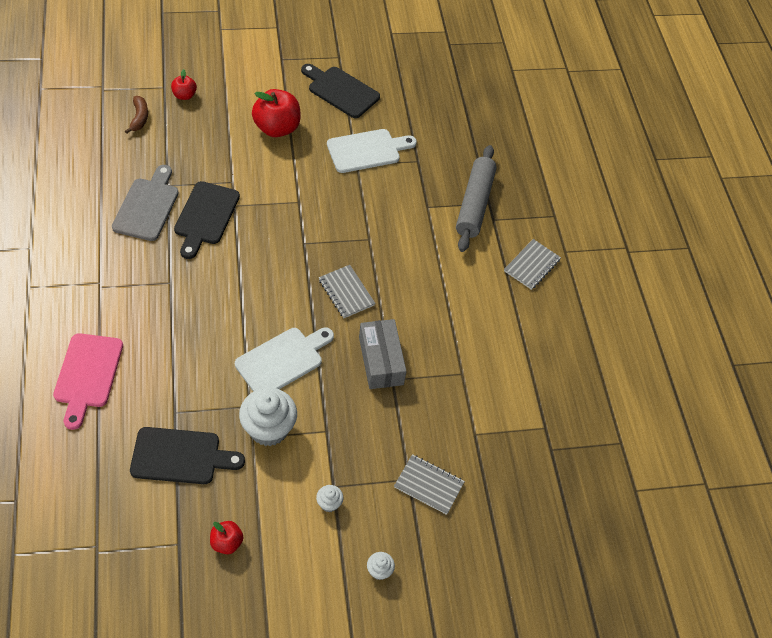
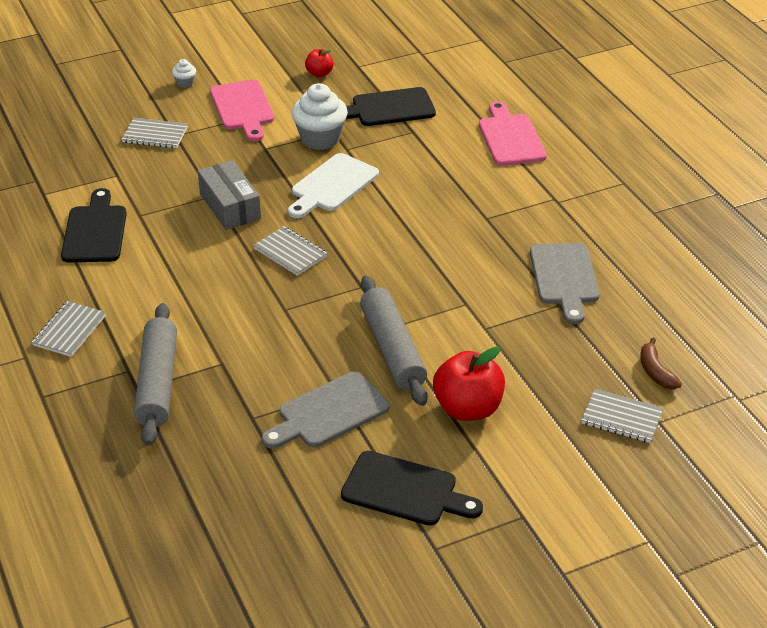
camera: 170 degrees right, 15 degrees down
(184, 95) = (621, 418): red apple -> grey notebook
(205, 216) = (491, 284): black cutting board -> black cutting board (95, 231)
(305, 183) = (392, 349): none -> grey rolling pin
(329, 503) = (243, 108): white cupcake -> pink cutting board
(367, 150) = (329, 412): white cutting board -> grey cutting board

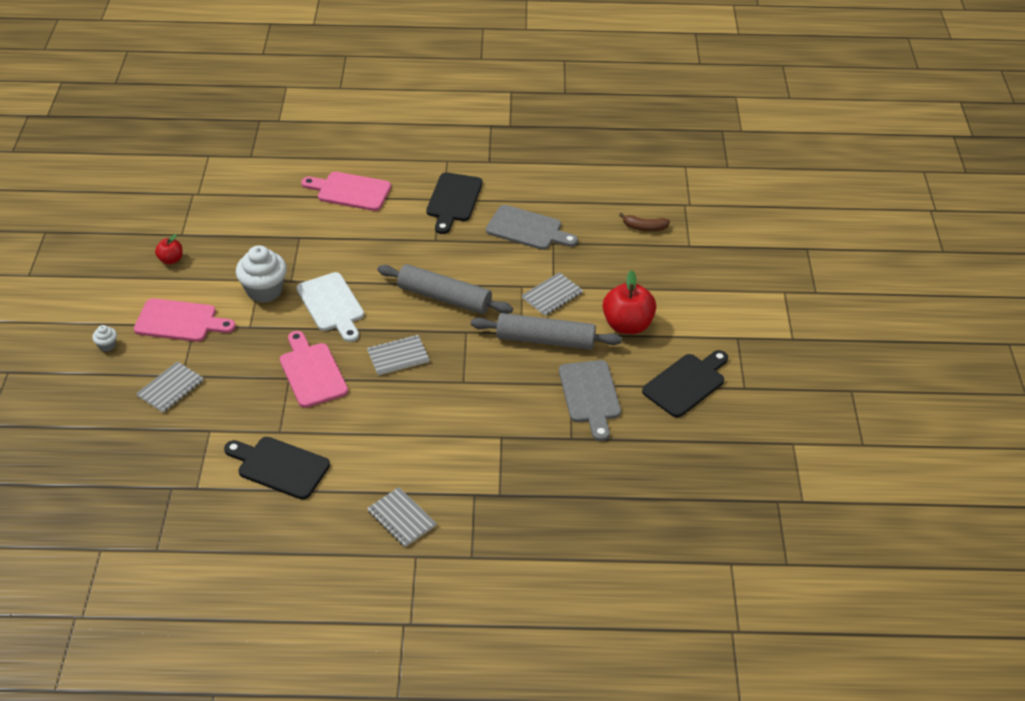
camera: 65 degrees left, 5 degrees up
(157, 382) = (499, 480): grey rolling pin -> grey rolling pin (444, 298)
(230, 206) = (312, 372): grey box -> pink cutting board
(389, 108) = (256, 238): black cutting board -> black cutting board (453, 200)
(621, 418) = (677, 259): grey notebook -> grey notebook (552, 295)

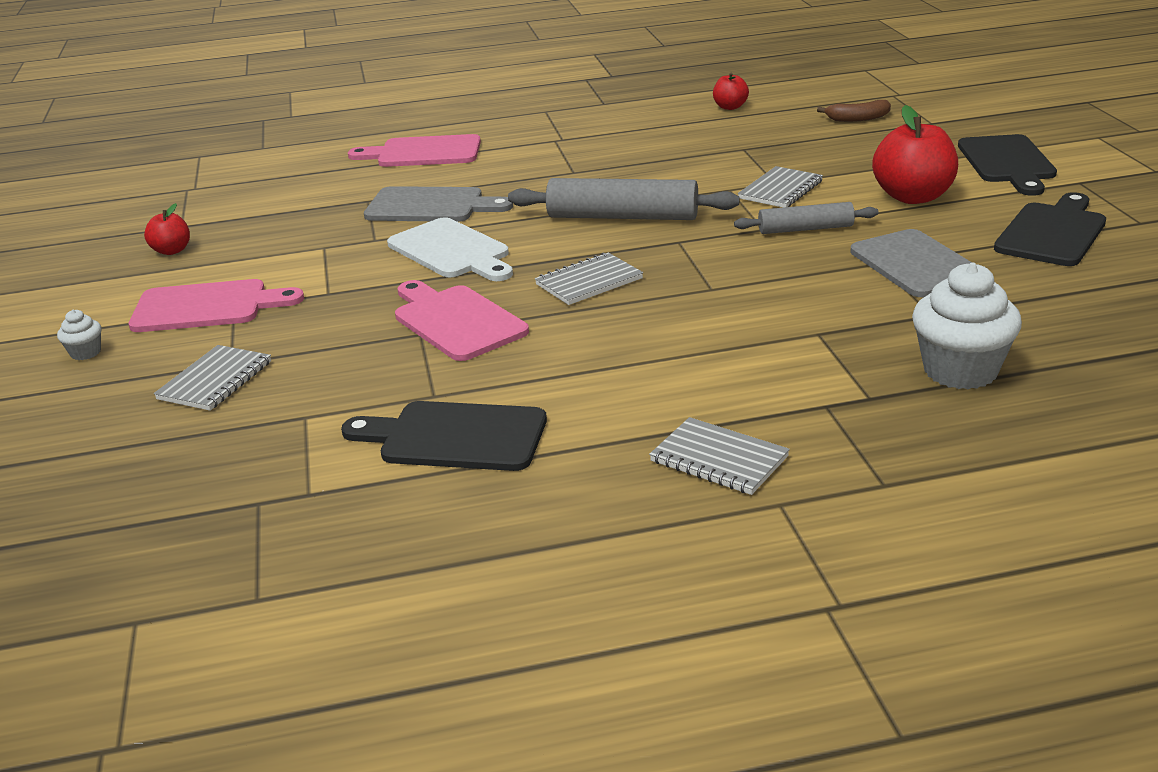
camera: 10 degrees left, 15 degrees down
(264, 291) = (336, 255): white cupcake -> white cupcake (960, 371)
(453, 200) = (576, 138): black cutting board -> black cutting board (1007, 162)
(527, 229) = (698, 144): grey cutting board -> grey cutting board (430, 206)
(545, 340) = (805, 229): grey rolling pin -> grey rolling pin, size x0.60
(569, 190) = (730, 107): none -> red apple

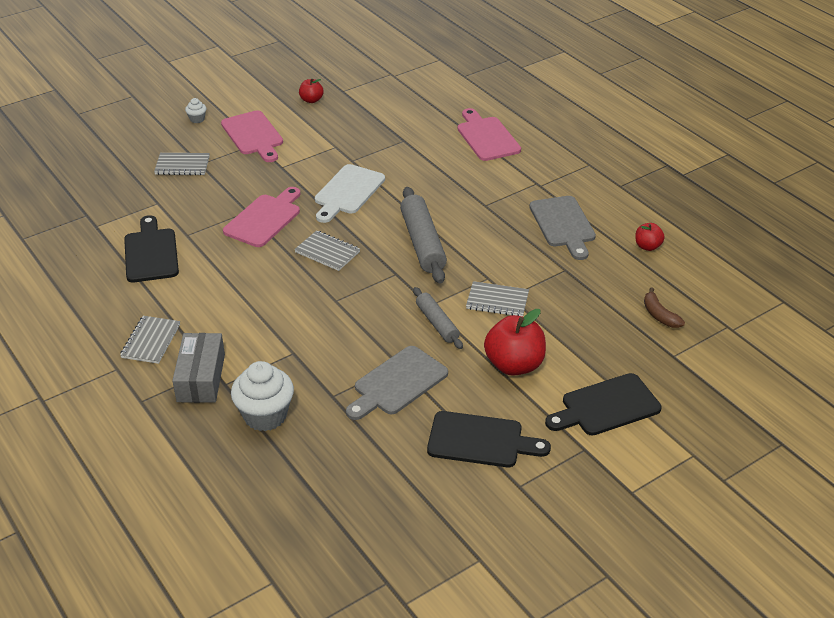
camera: 65 degrees right, 10 degrees up
(430, 206) = (406, 165): grey cutting board -> grey cutting board (563, 224)
(845, 418) = (201, 378): none -> grey box

